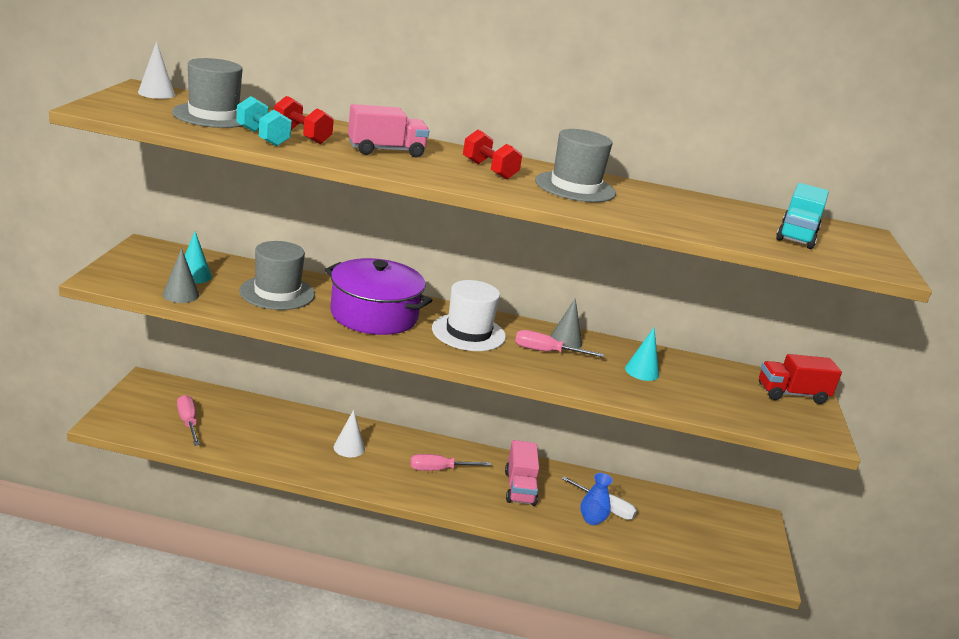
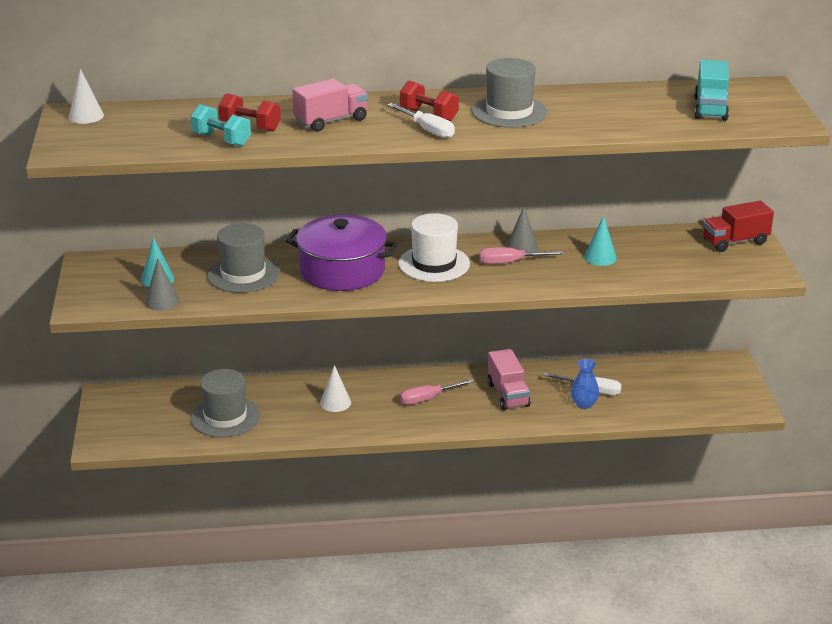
camera: 10 degrees left, 5 degrees up
(188, 422) = (173, 422): pink screwdriver -> none
(214, 115) = (159, 127): grey hat -> grey hat (225, 417)
(478, 180) = (427, 130): none -> white screwdriver

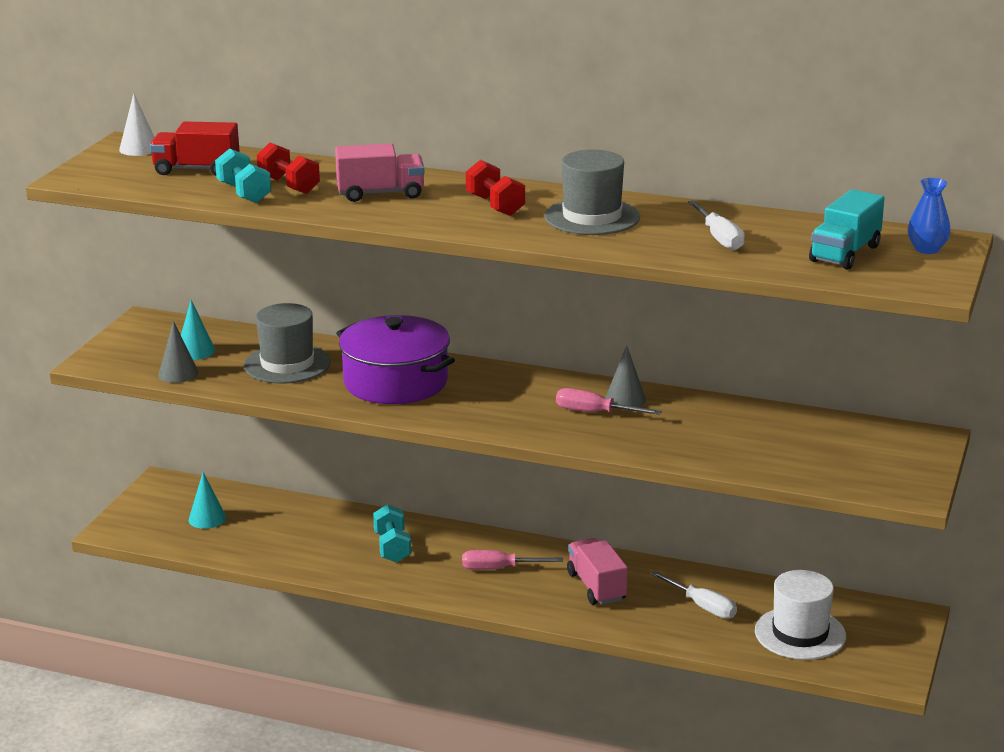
camera: 25 degrees right, 5 degrees down
(225, 417) = (262, 534): grey hat -> none
(335, 402) = (392, 547): white cone -> turquoise dumbbell
(427, 130) = (475, 220): white screwdriver -> white screwdriver (719, 238)
(434, 264) = (505, 396): white hat -> white hat (800, 633)
(508, 395) = (596, 587): pink truck -> pink truck turned 150 degrees clockwise
(584, 404) = (679, 619): blue vase -> blue vase (927, 249)
(600, 257) = (709, 429): turquoise cone -> turquoise cone (207, 518)
(735, 242) = (901, 446): red truck -> red truck (196, 170)

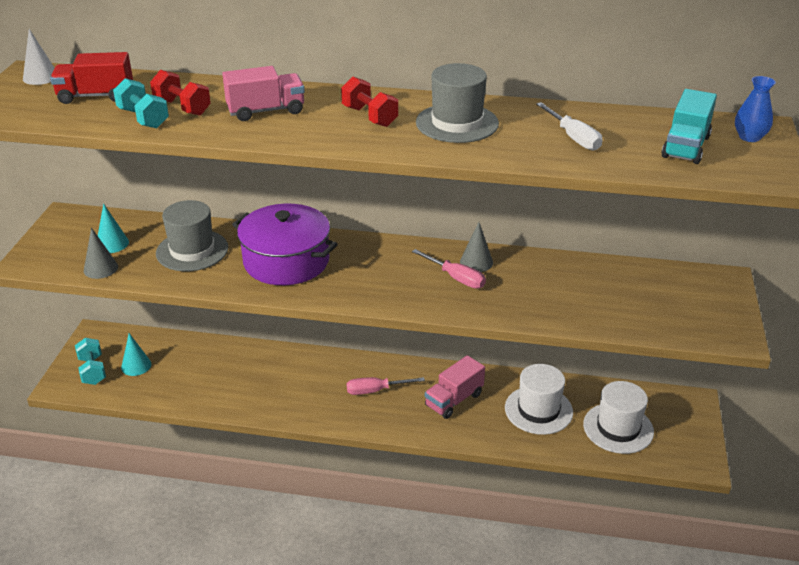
camera: 10 degrees left, 10 degrees up
(392, 547) = (288, 379): turquoise dumbbell -> turquoise dumbbell (92, 371)
(594, 413) = (456, 278): pink screwdriver -> pink screwdriver turned 150 degrees counterclockwise
(596, 587) = (454, 400): pink truck -> pink truck turned 105 degrees counterclockwise
(702, 606) = (538, 410): white screwdriver -> white hat

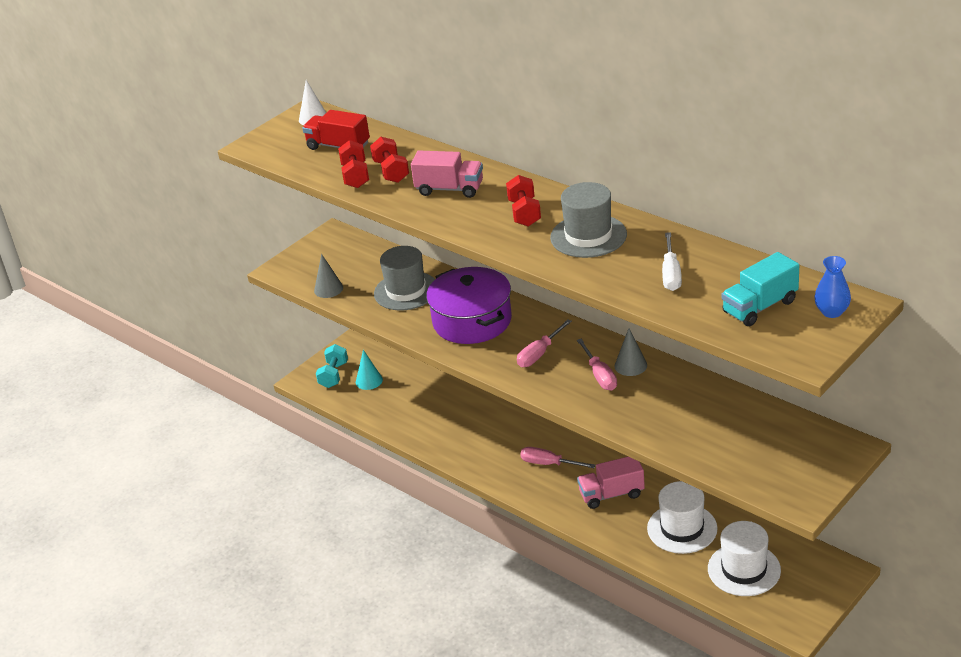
camera: 35 degrees right, 0 degrees up
(112, 244) = (351, 269): turquoise cone -> none
(143, 118) = (355, 176): turquoise dumbbell -> red dumbbell
(381, 274) = (539, 354): none -> pink screwdriver

